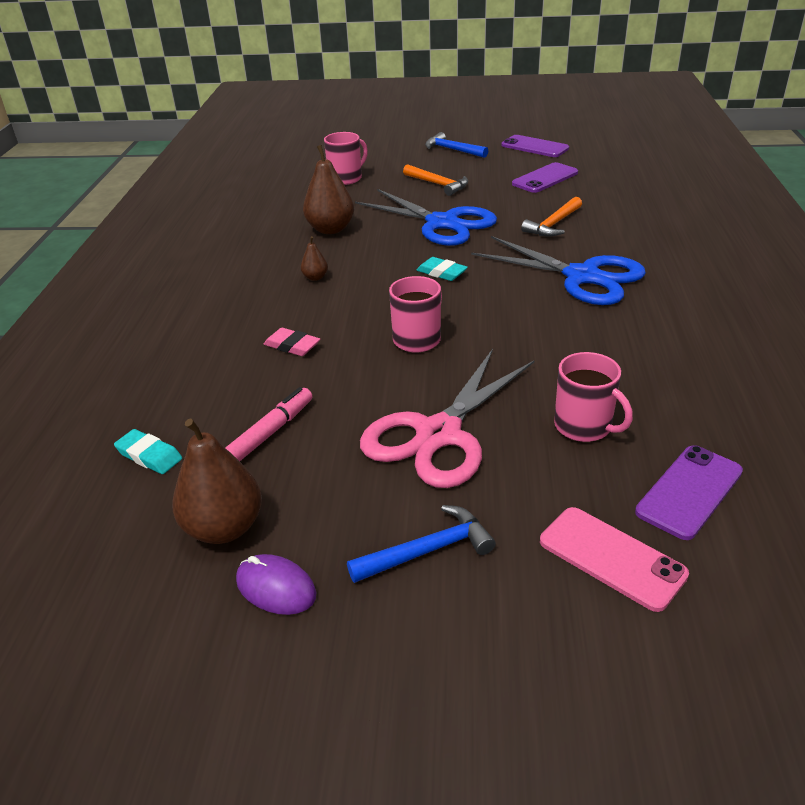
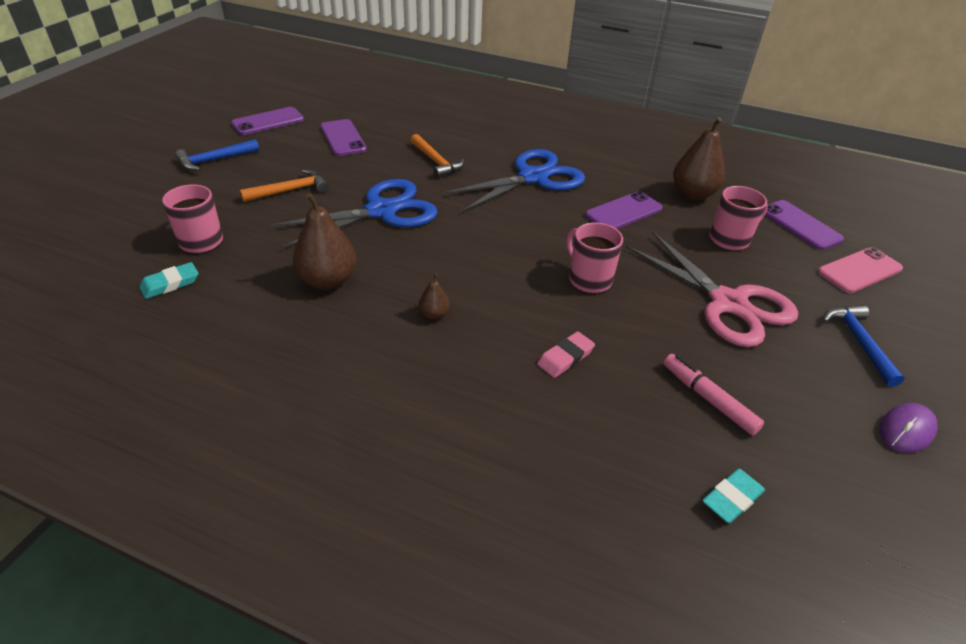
camera: 75 degrees left, 5 degrees up
(224, 528) = (840, 452): brown pear -> brown pear (693, 194)
(441, 272) = (480, 237): turquoise eraser -> turquoise eraser (170, 284)
(569, 341) = (623, 212): none -> purple phone

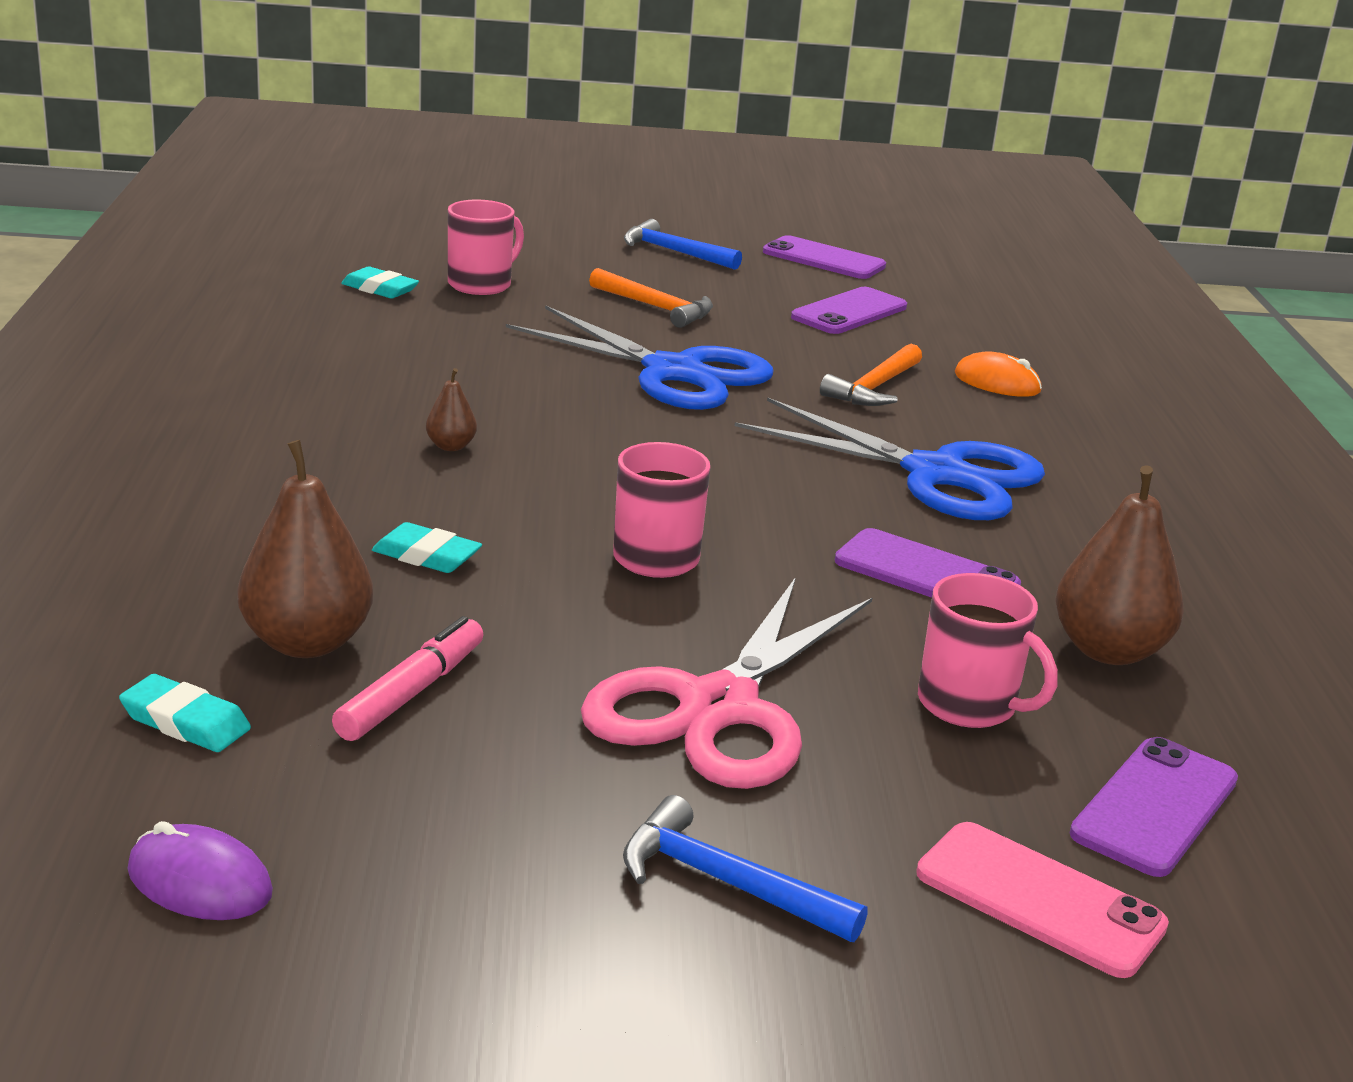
camera: 65 degrees right, 15 degrees down
(328, 280) = (466, 368): brown pear -> brown pear (307, 642)
(448, 131) = (997, 382): none -> orange mouse
(565, 357) = (426, 556): pink eraser -> turquoise eraser
(859, 342) = (726, 883): blue hammer -> blue hammer turned 120 degrees counterclockwise
(906, 430) = (464, 934): purple mouse -> purple mouse (199, 882)

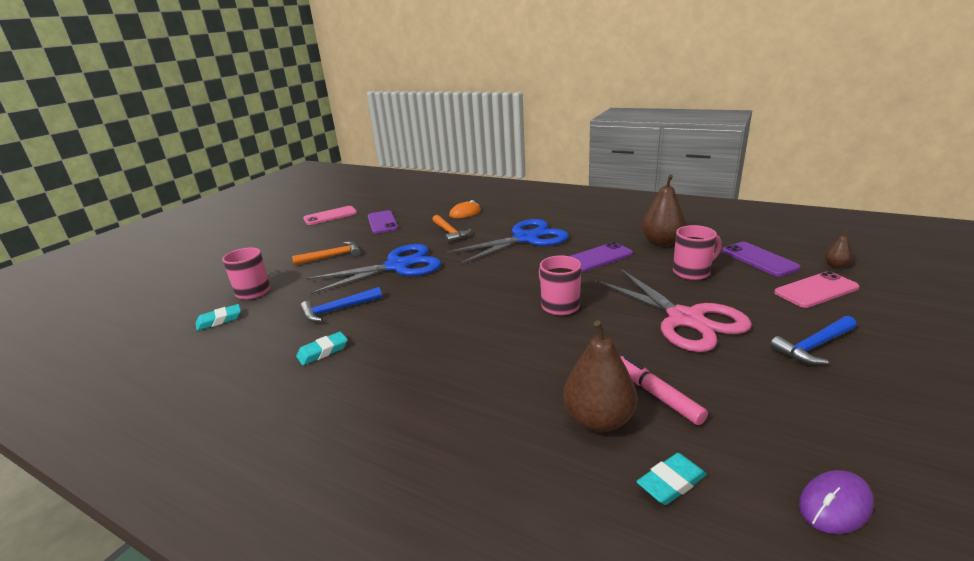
camera: 55 degrees left, 0 degrees up
(426, 556) = (526, 364): turquoise eraser -> turquoise eraser (323, 351)
(450, 446) = (419, 335): brown pear -> brown pear (836, 265)
(674, 252) = (283, 241): blue hammer -> blue hammer (338, 310)
(824, 259) = (330, 216): purple phone -> pink phone

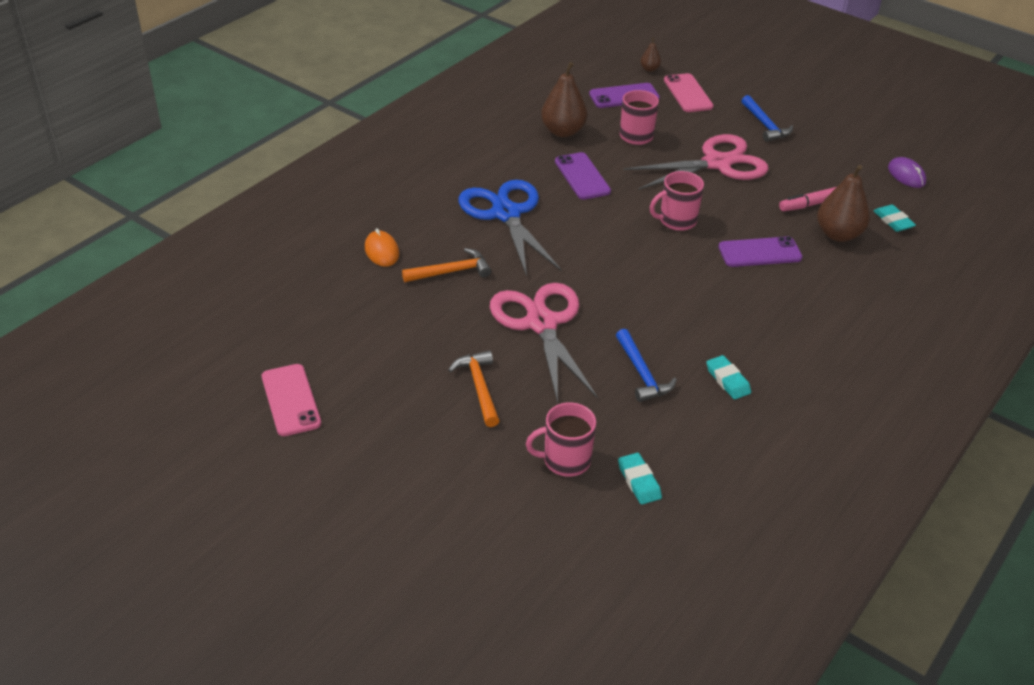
camera: 85 degrees left, 15 degrees up
(382, 222) = (366, 336): purple phone -> purple phone (759, 253)
(397, 266) = (541, 324): blue scissors -> pink scissors

